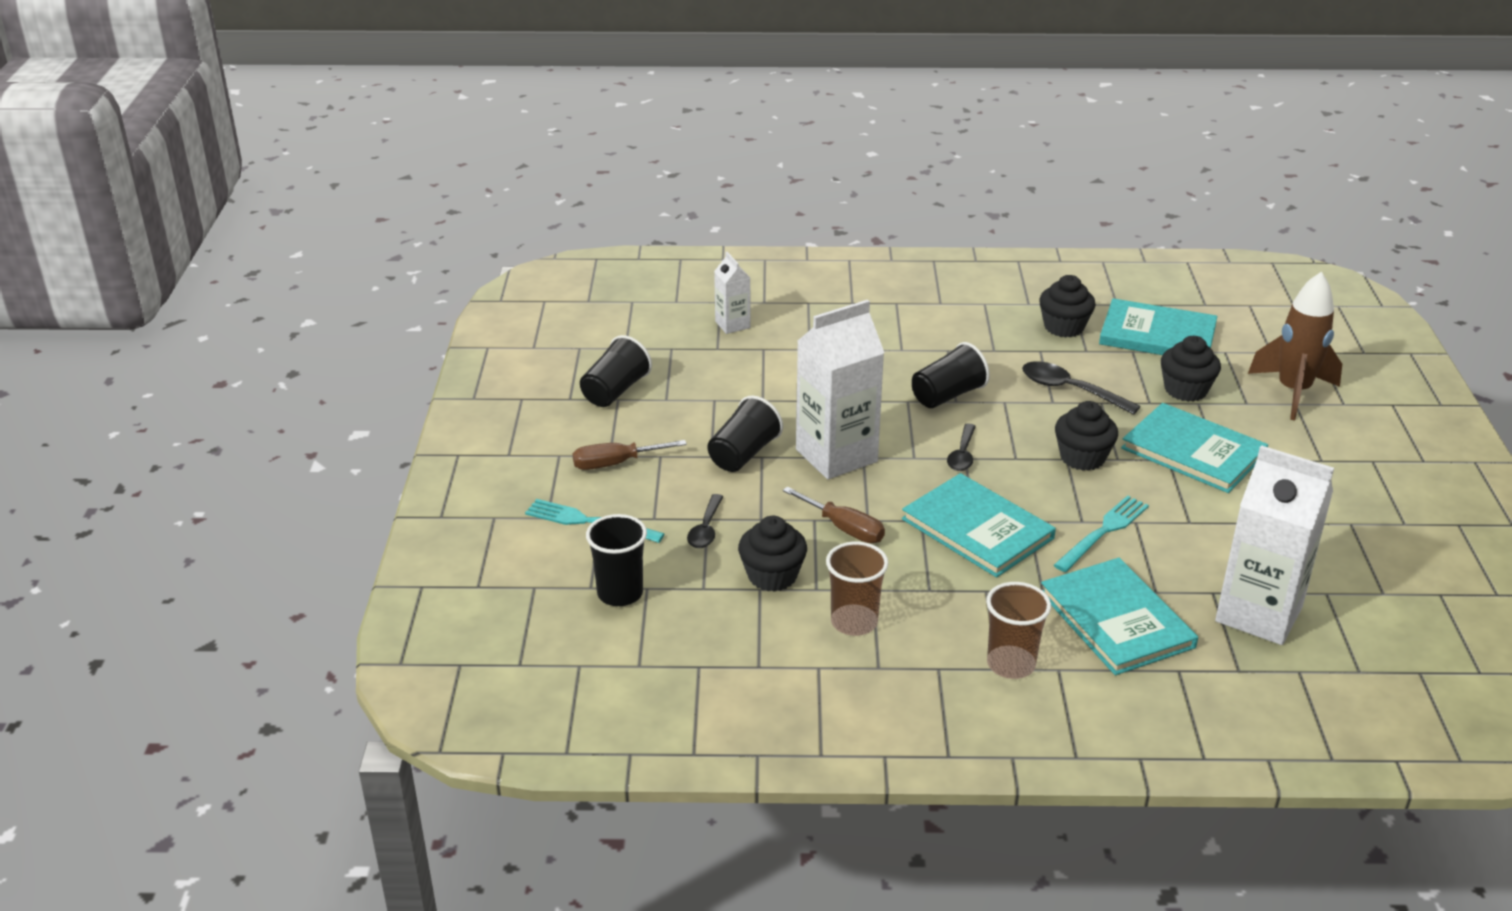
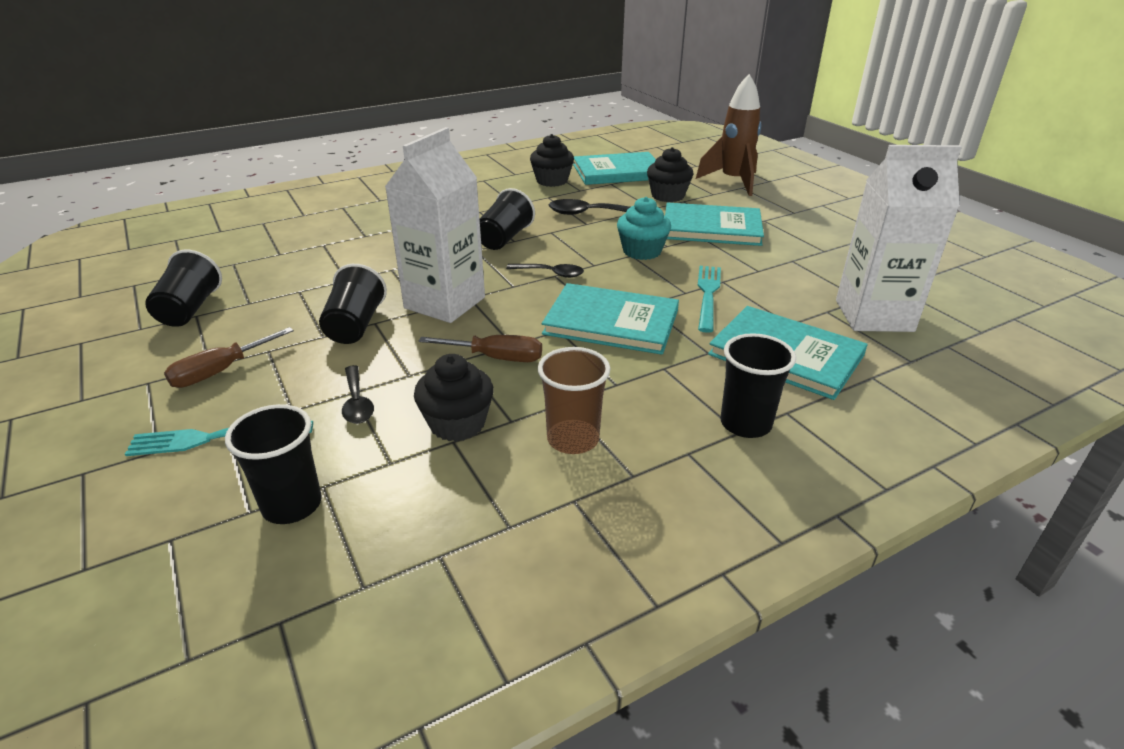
camera: 30 degrees left, 0 degrees up
(732, 325) = (284, 235): white carton -> none
(962, 455) = (551, 273): black spoon -> black spoon turned 60 degrees counterclockwise
(1011, 664) = (745, 424): brown cup -> black cup
(1082, 457) = (642, 251): black cupcake -> turquoise cupcake

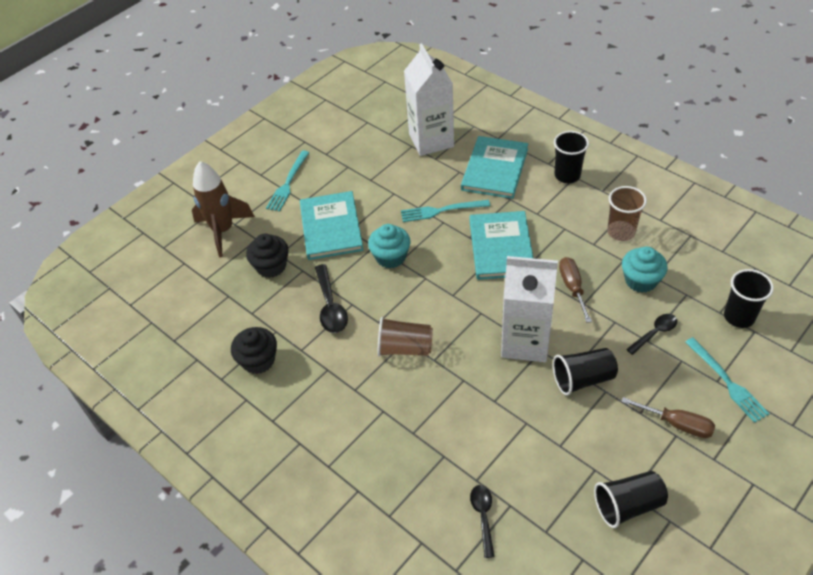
camera: 105 degrees left, 15 degrees up
(457, 423) = (640, 280): black cupcake -> turquoise cupcake
(504, 238) = (405, 348): black cup -> brown cup
(551, 273) = (451, 298): black spoon -> black spoon (483, 516)
(618, 172) = (218, 316): turquoise book -> none
(801, 216) = (288, 183): none -> turquoise fork

